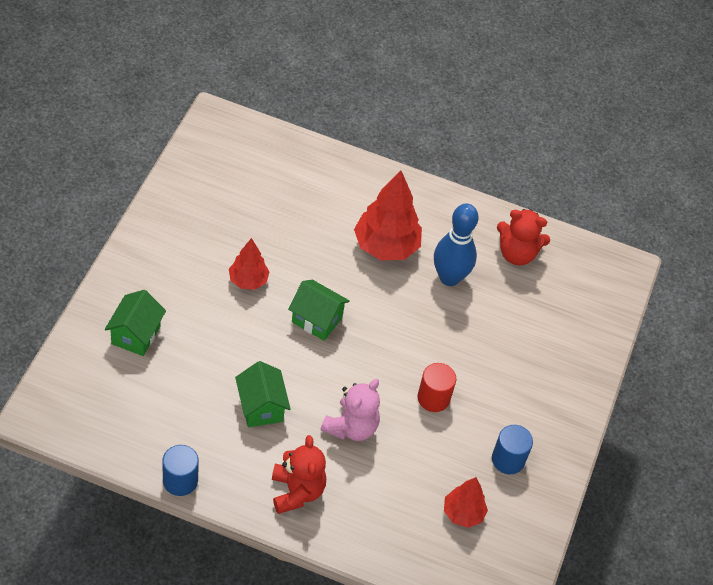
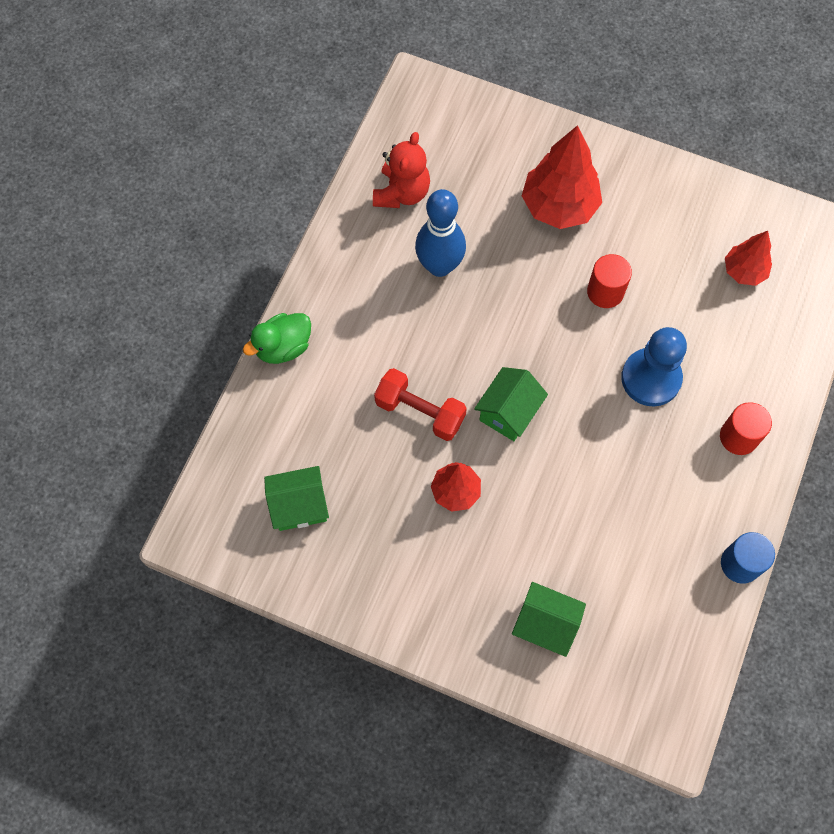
camera: 80 degrees left, 15 degrees up
(261, 407) = (634, 475): green house -> green house (299, 506)
(297, 491) = (738, 437): red teddy bear -> red cylinder
(316, 259) = (420, 411): none -> red dumbbell
(351, 427) = (651, 378): pink teddy bear -> blue pawn
(369, 173) = (283, 347): none -> green duck
(386, 246) = (397, 332): red tree -> red tree (559, 206)
(508, 459) = (674, 223): blue cylinder -> none

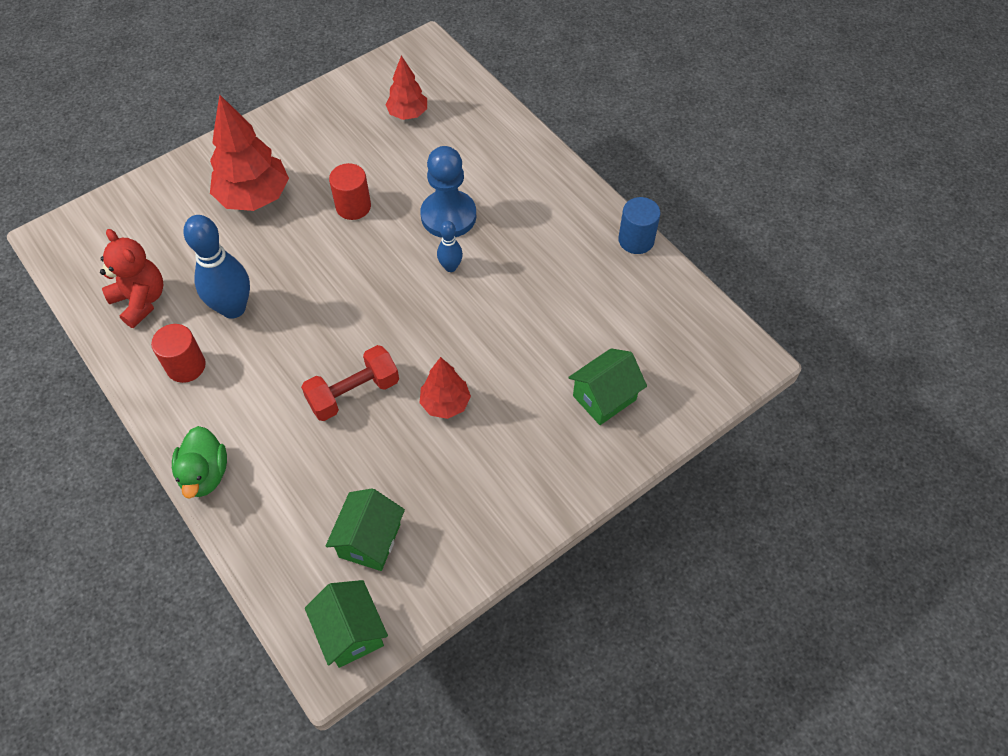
camera: 60 degrees left, 10 degrees down
(508, 412) = (404, 327): green house -> green house (351, 632)
(596, 413) = (450, 267): none -> blue bowling pin
(738, 437) = (536, 187): red cylinder -> red cylinder (186, 366)

